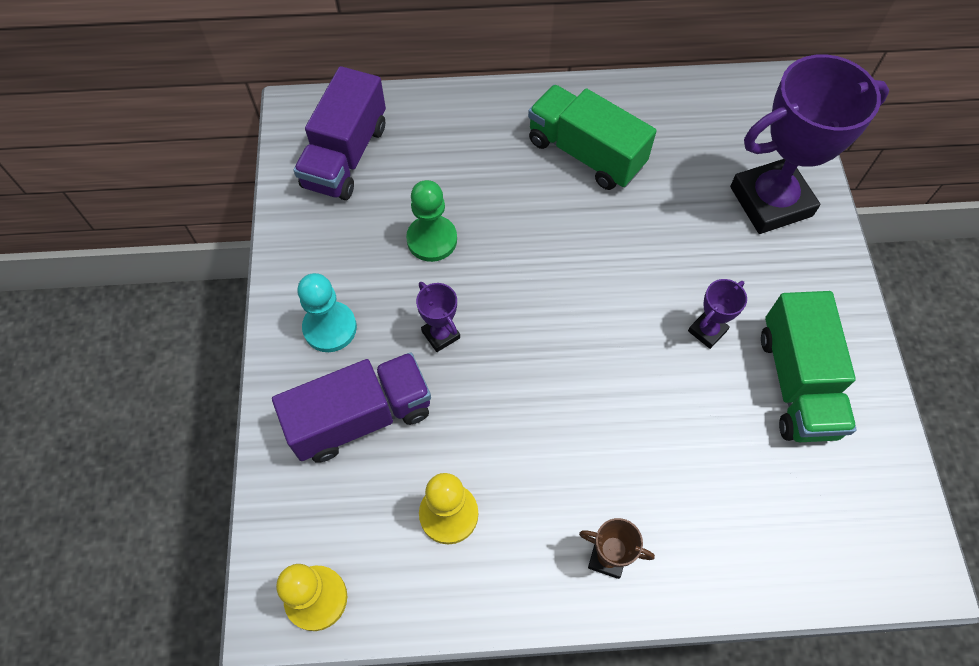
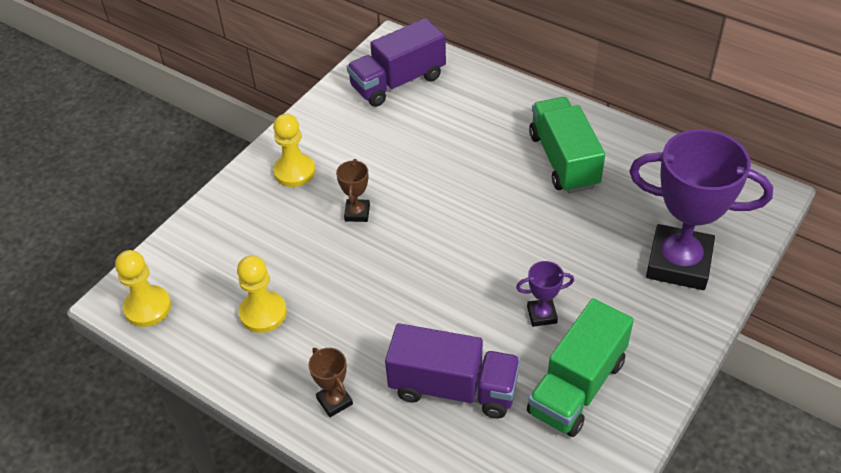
camera: 40 degrees right, 15 degrees down
(330, 328) = (294, 171): turquoise pawn -> yellow pawn
(361, 417) = (264, 230): purple truck -> purple truck (453, 388)
(432, 240) = (405, 157): green pawn -> none
(440, 334) = (357, 213): purple trophy -> brown trophy

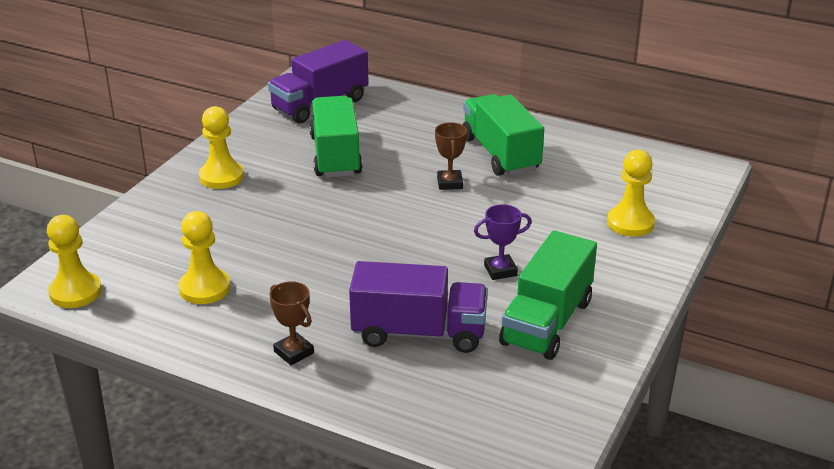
camera: 10 degrees left, 15 degrees down
(357, 213) = (293, 205): brown trophy -> brown trophy (449, 183)
(404, 151) = (336, 156): none -> green truck
(678, 263) = (630, 223): purple trophy -> yellow pawn

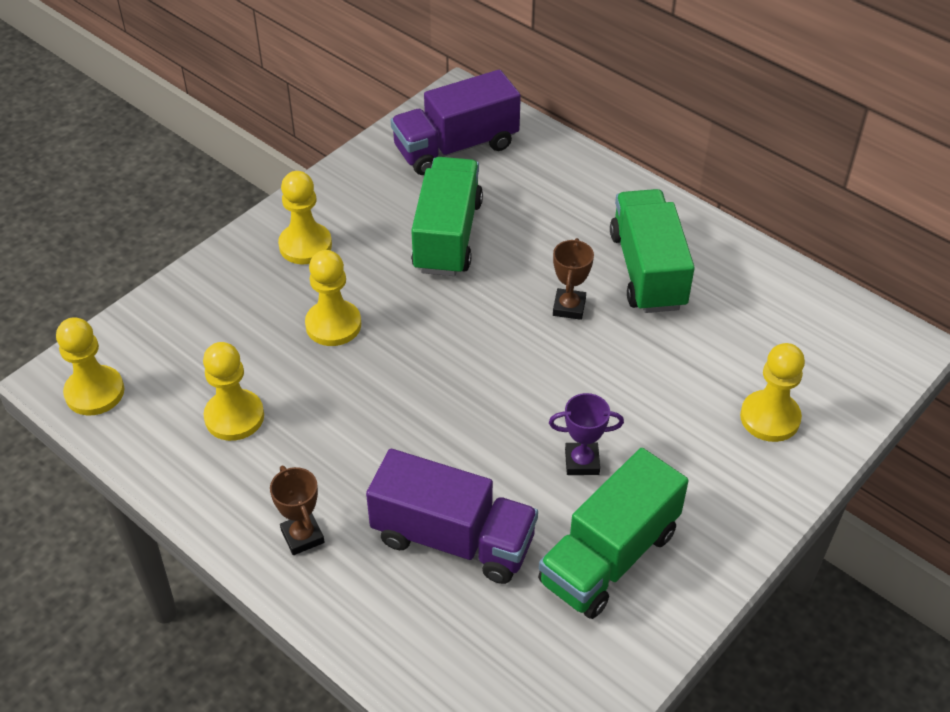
camera: 15 degrees right, 15 degrees up
(265, 220) = (333, 325): none -> yellow pawn

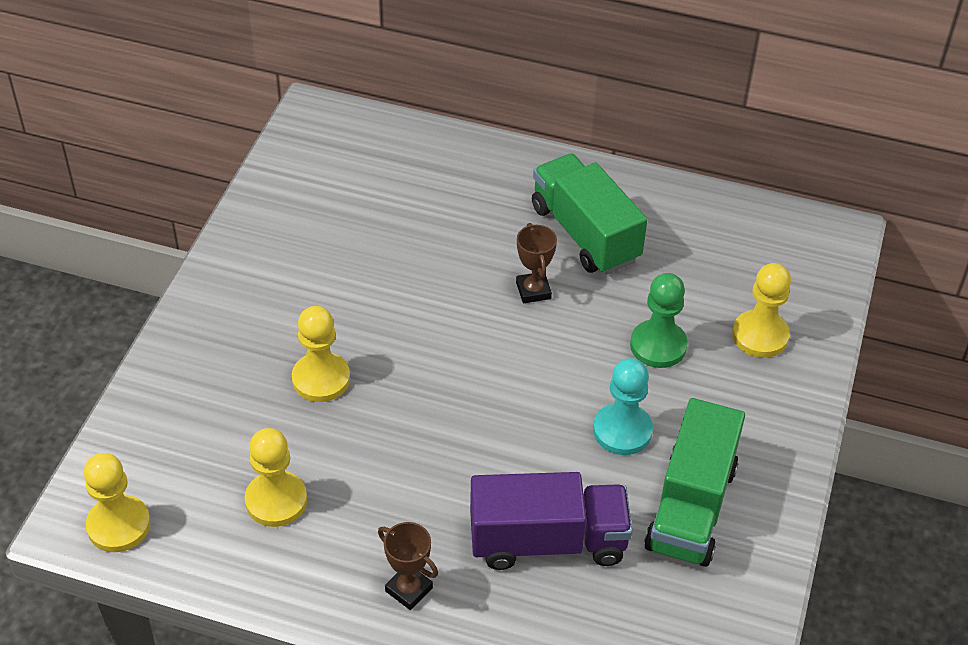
camera: 25 degrees left, 0 degrees up
(305, 245) = (247, 309): yellow pawn -> none
(447, 236) = (382, 257): green truck -> none
(456, 147) = (340, 165): purple truck -> none
(582, 462) = (622, 431): purple trophy -> turquoise pawn
(661, 395) = (658, 346): none -> green pawn

